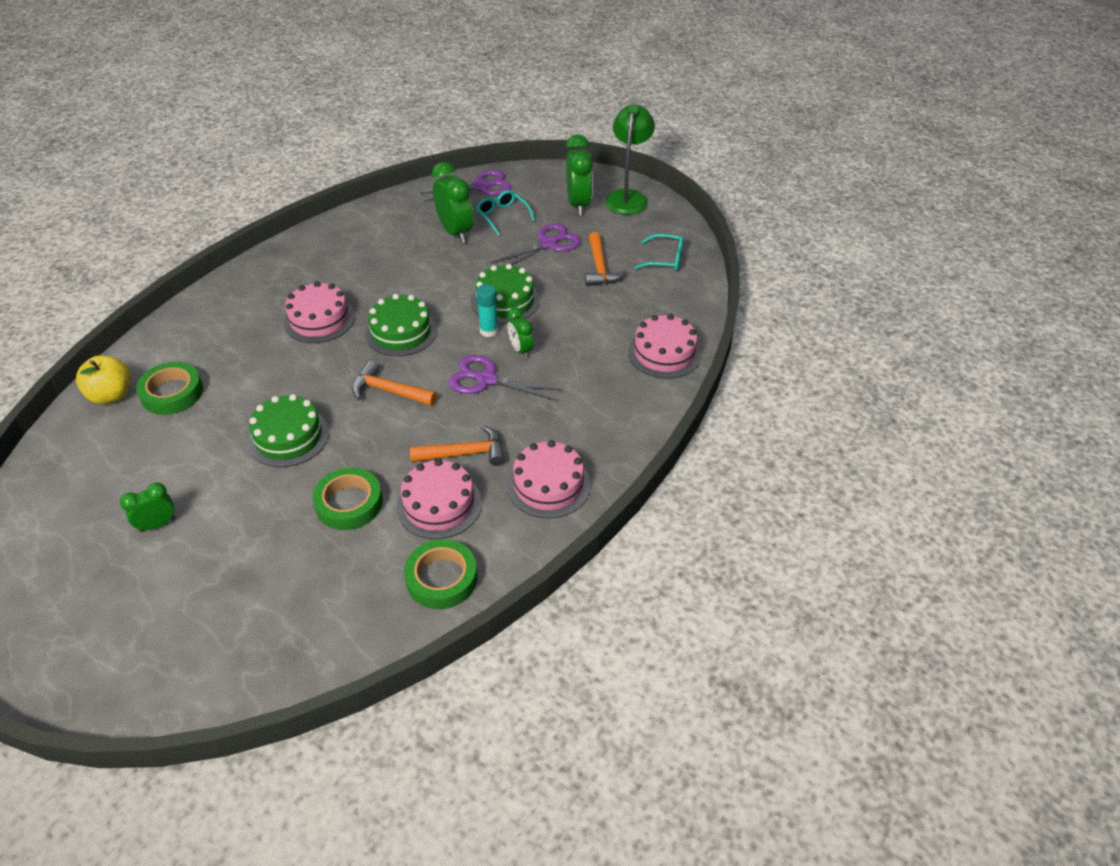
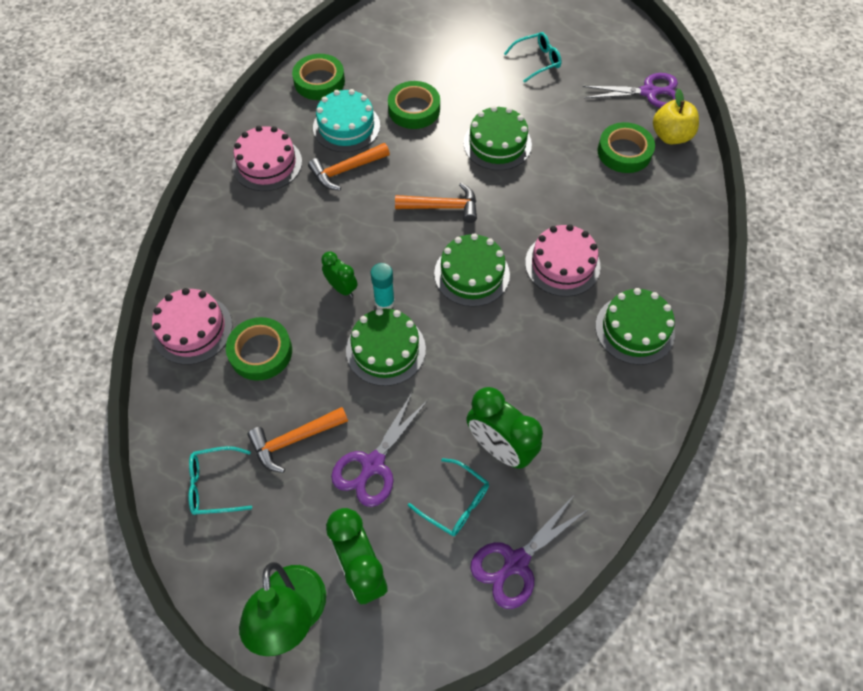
camera: 160 degrees right, 15 degrees up
(157, 524) = (537, 61): green clock -> turquoise glasses
(303, 266) = (634, 329): none -> green cake
(439, 504) = (346, 126): pink cake -> turquoise cake
(487, 379) = (360, 244): purple scissors -> purple scissors (648, 92)
(600, 268) = (294, 440): orange hammer -> orange hammer turned 90 degrees counterclockwise
(609, 323) = (261, 352): none -> green tape

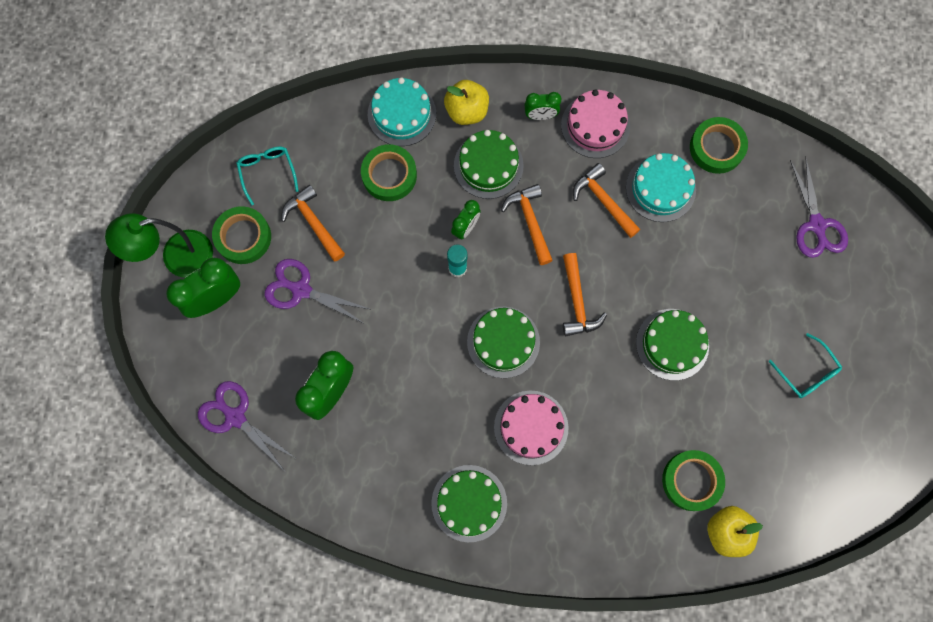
camera: 80 degrees right, 15 degrees up
(192, 329) = (402, 114): pink cake -> turquoise cake
(212, 267) = (467, 111): none -> yellow apple
(240, 205) = (540, 115): none -> green clock
(350, 232) = (530, 221): none -> orange hammer
(385, 349) = (409, 279): green cake -> green cake (488, 165)
(414, 109) = (700, 251): green tape -> green tape (243, 237)
(455, 502) = (278, 362): turquoise glasses -> none
(648, 92) = (789, 504): purple scissors -> purple scissors (816, 225)

